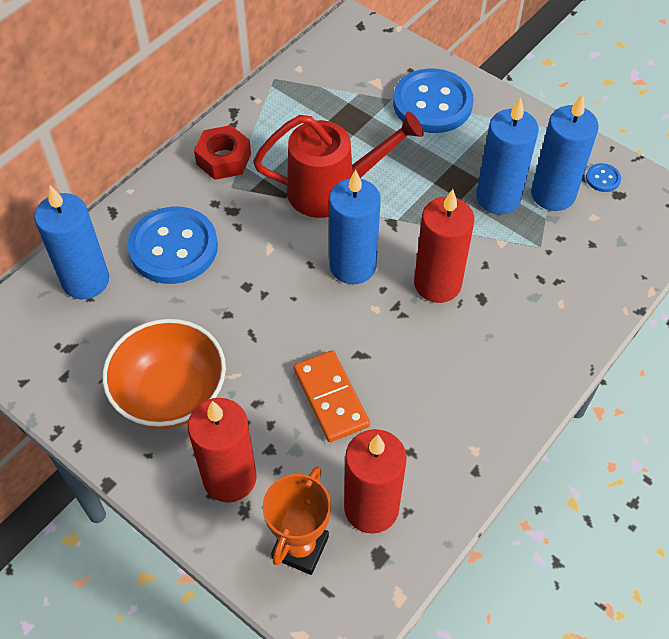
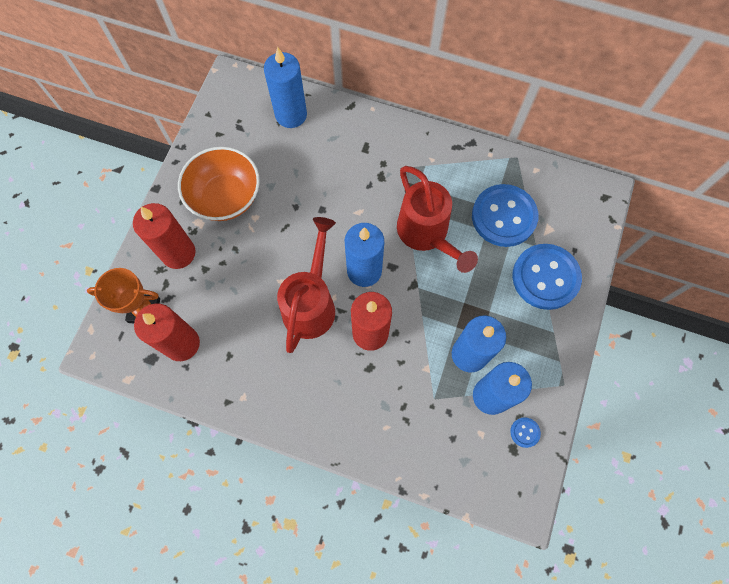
camera: 70 degrees right, 15 degrees up
(173, 247) = (336, 153): blue button -> blue button (504, 216)
(224, 159) = (424, 153): red nut -> none
(330, 398) = (253, 292): orange domino -> none
(374, 335) = (311, 303): none -> red watering can

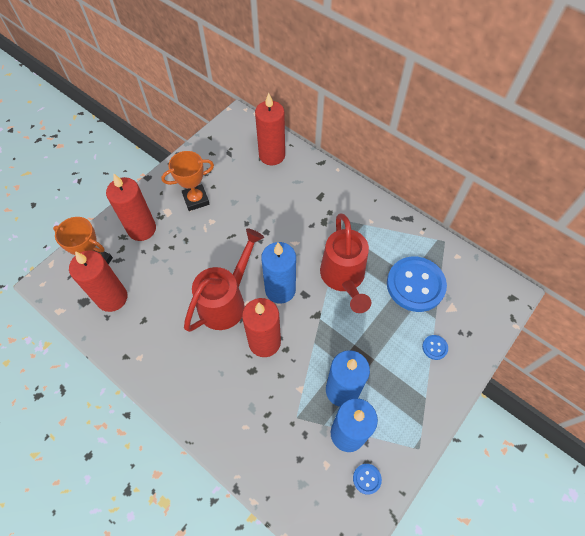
camera: 20 degrees right, 10 degrees down
(225, 197) = (196, 199): orange bowl -> orange trophy
(291, 115) = (272, 155): blue candle -> red candle
(545, 277) = (434, 347): blue button -> blue button, size x0.41

